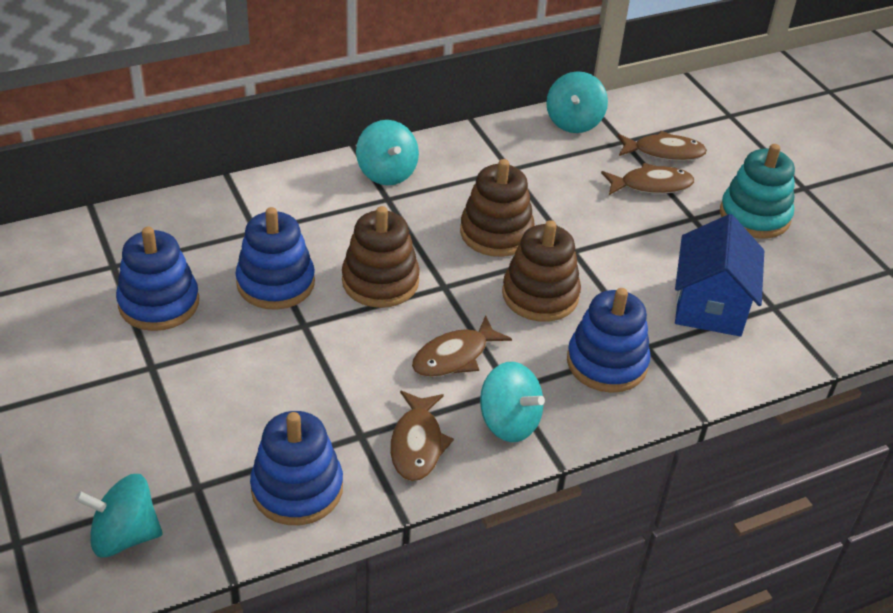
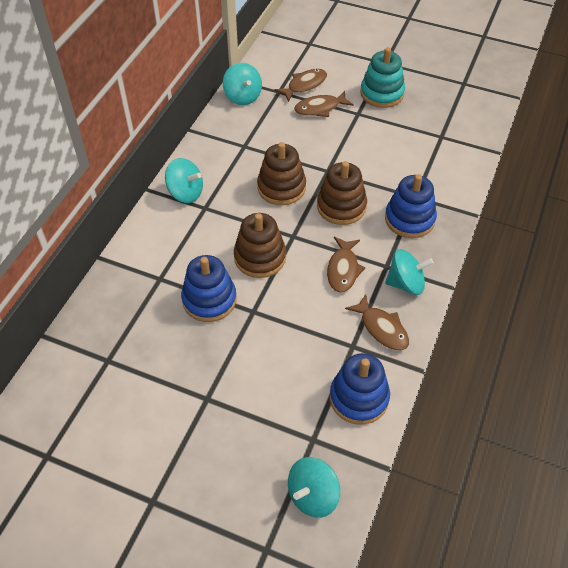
camera: 40 degrees left, 10 degrees up
(159, 303) = (163, 361): blue stacking toy -> none
(651, 185) = (320, 108): brown fish -> brown fish turned 150 degrees counterclockwise
(710, 305) = (416, 155): blue house -> none

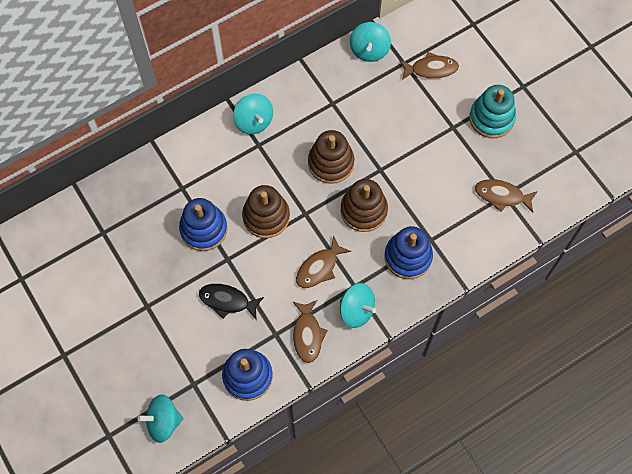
camera: 35 degrees right, 15 degrees up
(283, 346) = (227, 301): none -> black fish
(320, 108) = (424, 102): brown fish -> brown fish (502, 196)

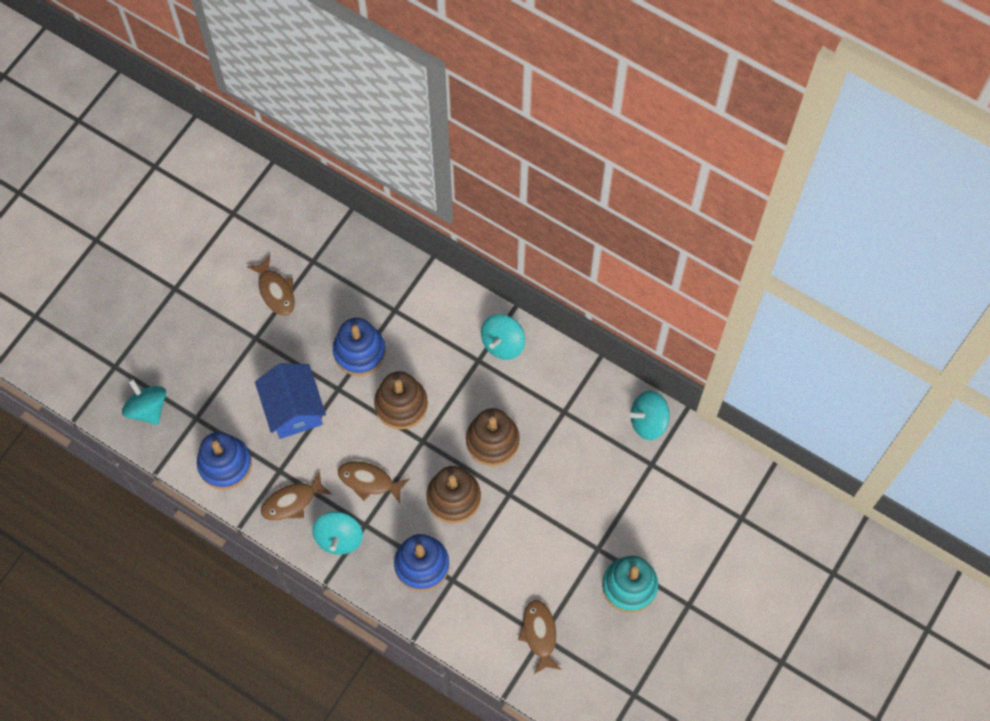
camera: 65 degrees right, 0 degrees up
(227, 301) = (294, 409): black fish -> blue house
(431, 69) = (658, 496): brown fish -> brown fish (275, 291)

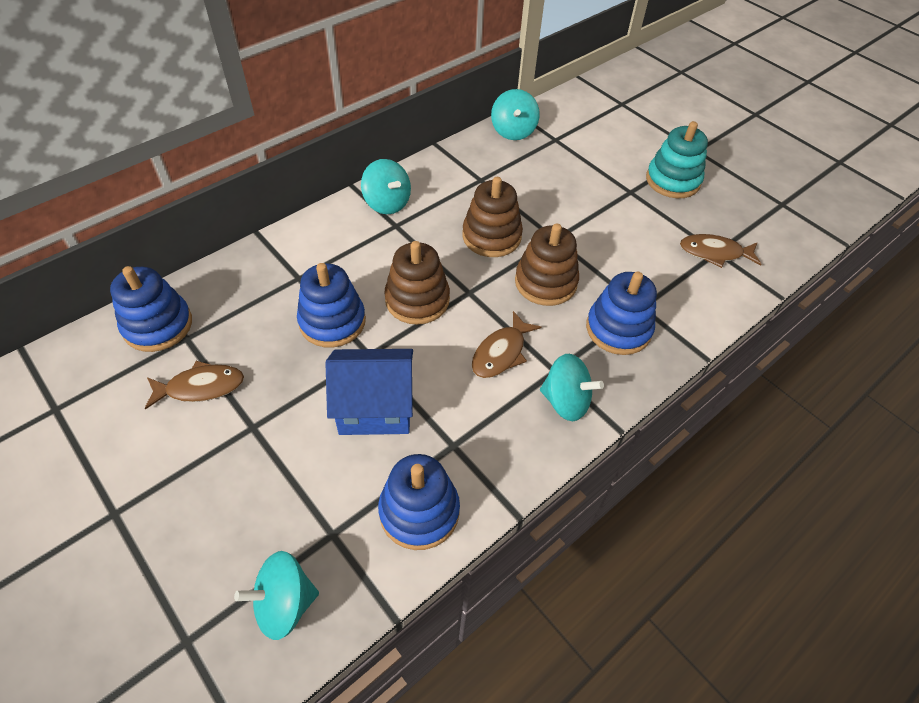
camera: 75 degrees left, 15 degrees down
(292, 501) = (502, 441): brown fish -> none
(317, 236) = (158, 325): none -> blue stacking toy

